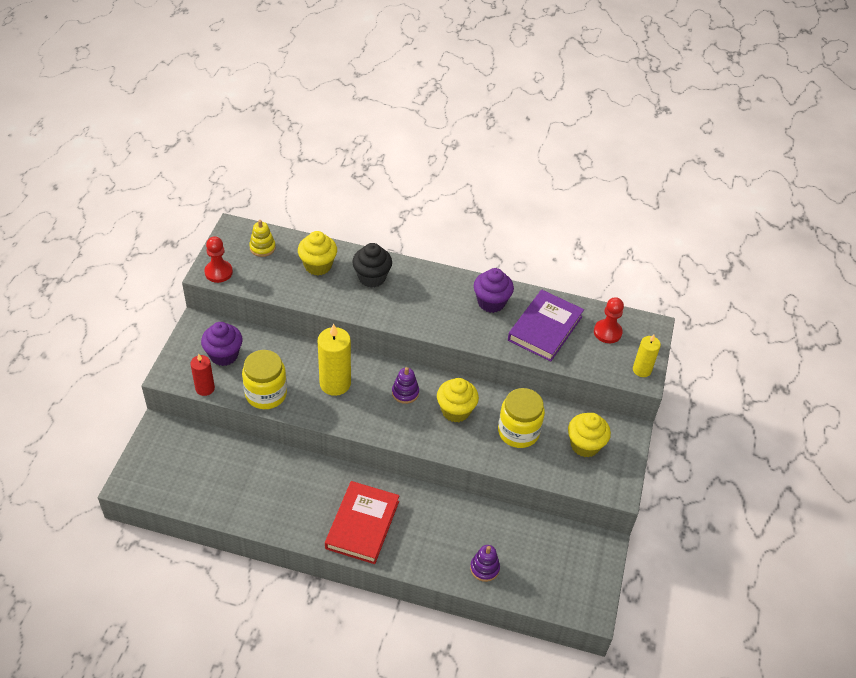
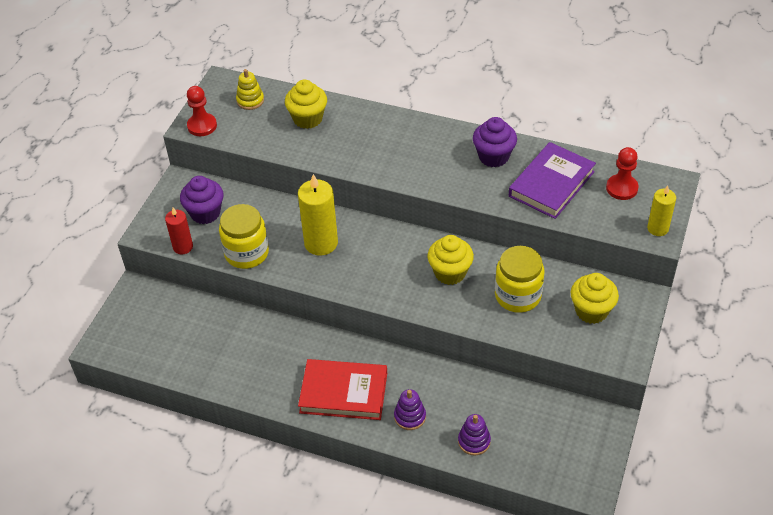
camera: 10 degrees right, 0 degrees up
(362, 524) = (343, 392): red book -> red book turned 75 degrees clockwise
(372, 277) = (365, 131): black cupcake -> none
(405, 393) = (396, 253): purple stacking toy -> purple stacking toy (410, 416)

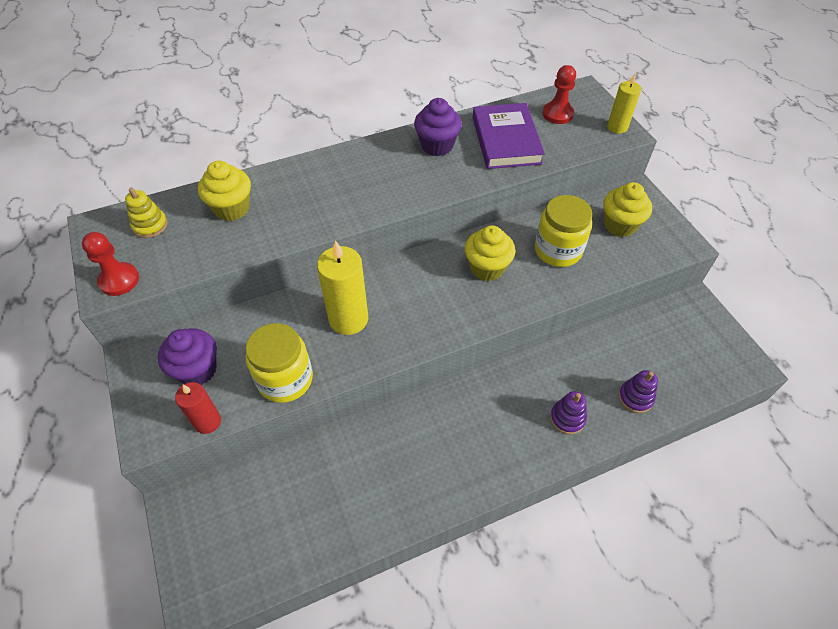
camera: 45 degrees left, 5 degrees up
(343, 392) = (492, 442): red book -> none

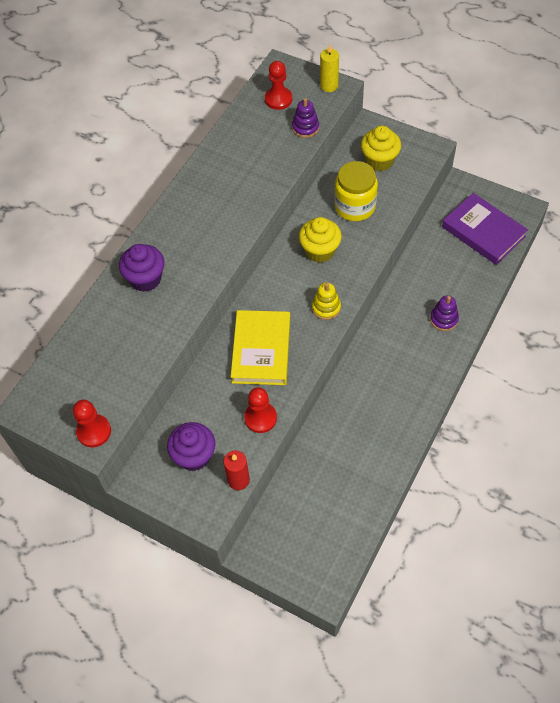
camera: 35 degrees left, 5 degrees up
(150, 225) = (68, 380): yellow stacking toy -> yellow stacking toy (326, 307)
(232, 208) = (115, 326): yellow cupcake -> none
(285, 379) = (260, 418): yellow jar -> red pawn
(348, 319) = (261, 350): yellow candle -> yellow book
(437, 145) = (216, 180): purple cupcake -> purple cupcake (145, 279)
(506, 140) = (261, 144): purple book -> purple book (483, 232)
(635, 398) = (472, 277): purple stacking toy -> purple stacking toy (305, 128)

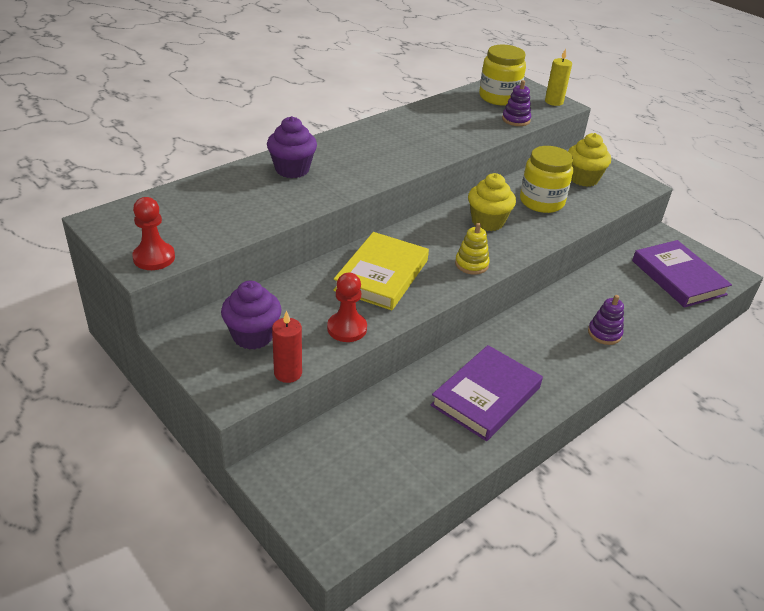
camera: 15 degrees right, 20 degrees down
(278, 99) = (499, 97): red pawn -> yellow jar
(378, 420) = (486, 396): none -> purple book

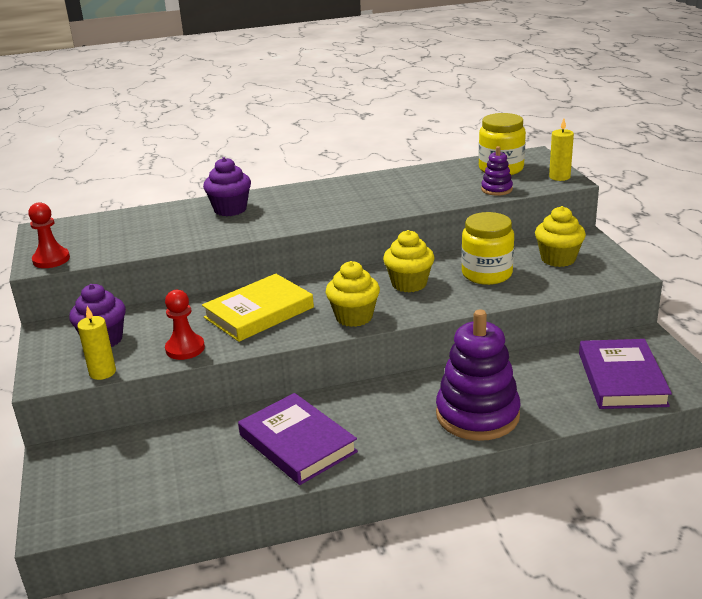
camera: 30 degrees right, 10 degrees down
(288, 373) = (102, 372): red candle -> yellow candle
(471, 264) = (354, 317): yellow stacking toy -> yellow cupcake
(486, 396) = (297, 443): purple book -> purple book turned 75 degrees clockwise
(604, 333) = (477, 415): purple stacking toy -> purple stacking toy, size x2.15

